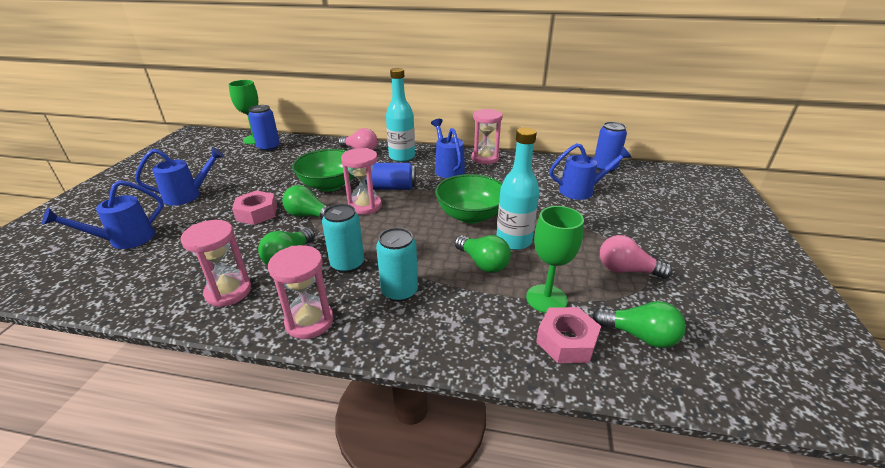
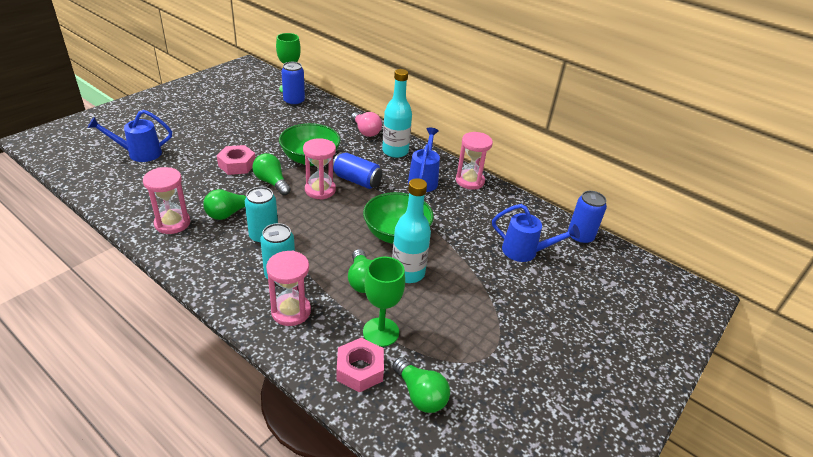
camera: 25 degrees right, 5 degrees up
(188, 195) = (202, 129): blue watering can -> none
(309, 321) = (204, 269): pink hourglass -> pink hourglass (291, 311)
(626, 270) = (475, 341): pink light bulb -> none

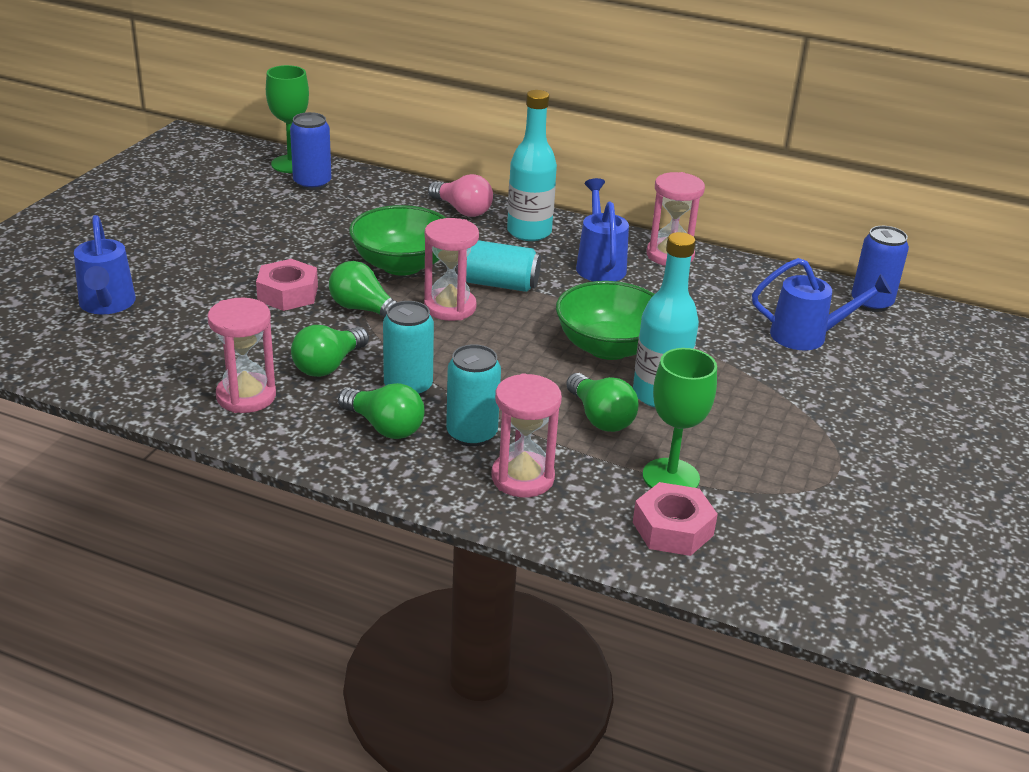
camera: 15 degrees left, 5 degrees down
(139, 153) = (107, 305): blue watering can -> blue watering can turned 75 degrees counterclockwise
(357, 180) = (498, 284): blue can -> turquoise can
(420, 394) = (775, 540): green light bulb -> green light bulb (384, 427)

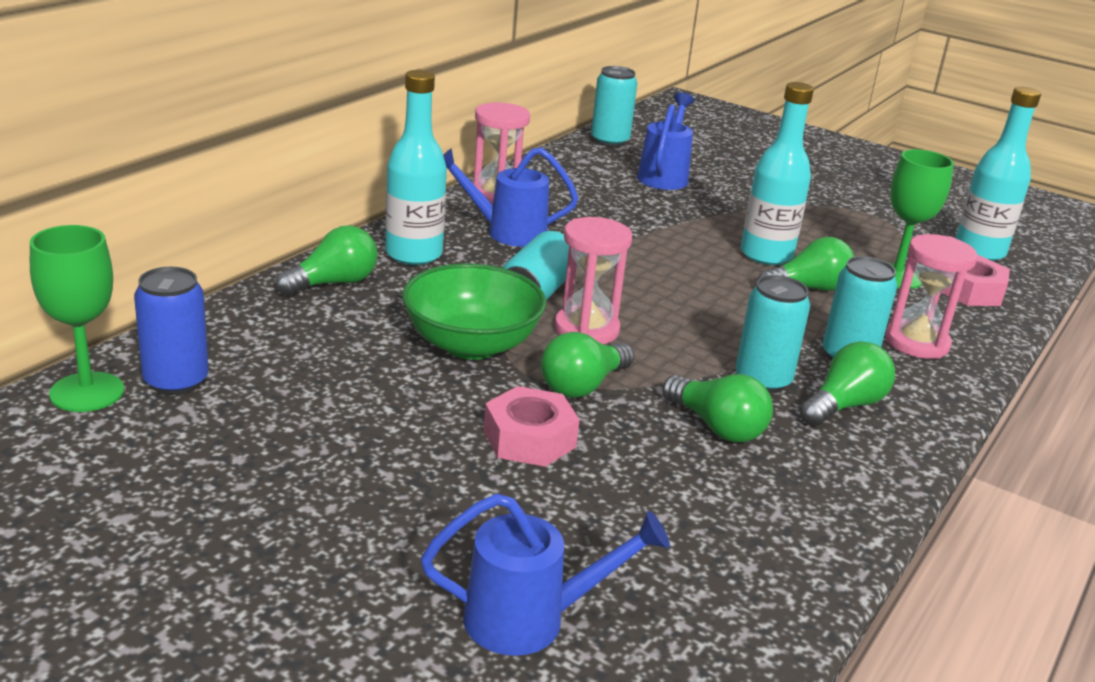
camera: 80 degrees left, 5 degrees down
(246, 396) = (792, 496): pink hourglass -> none
(462, 210) = (333, 283): pink light bulb -> green light bulb
(608, 347) = (680, 260): green bowl -> none
(795, 550) = (979, 251): none -> turquoise bottle
(871, 303) = (610, 141): blue can -> turquoise can

